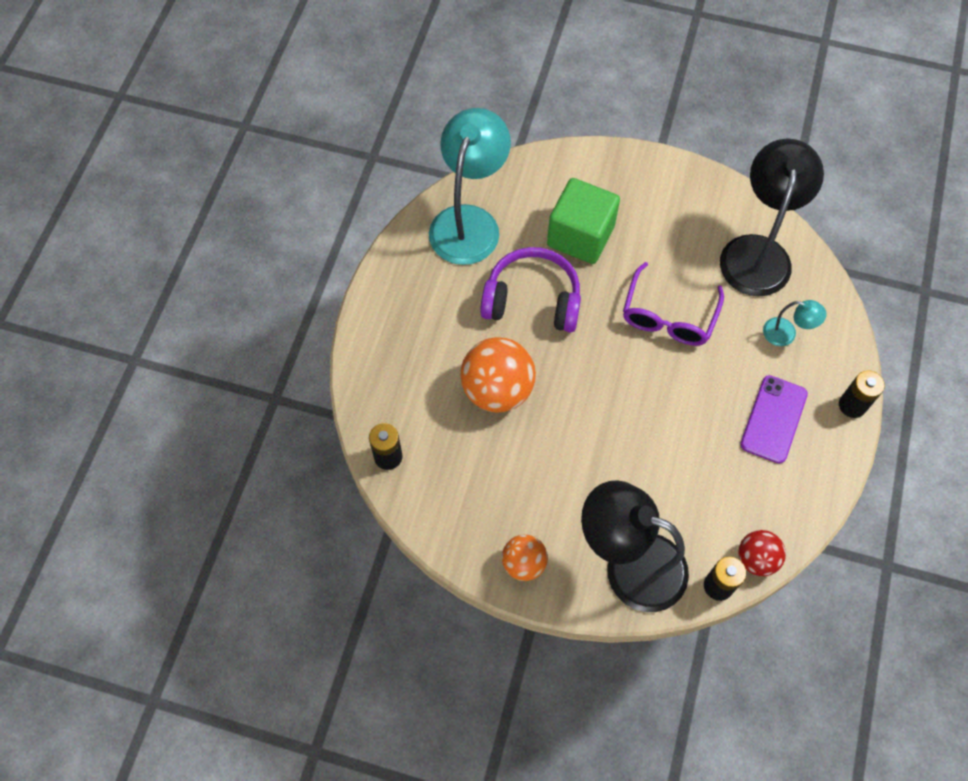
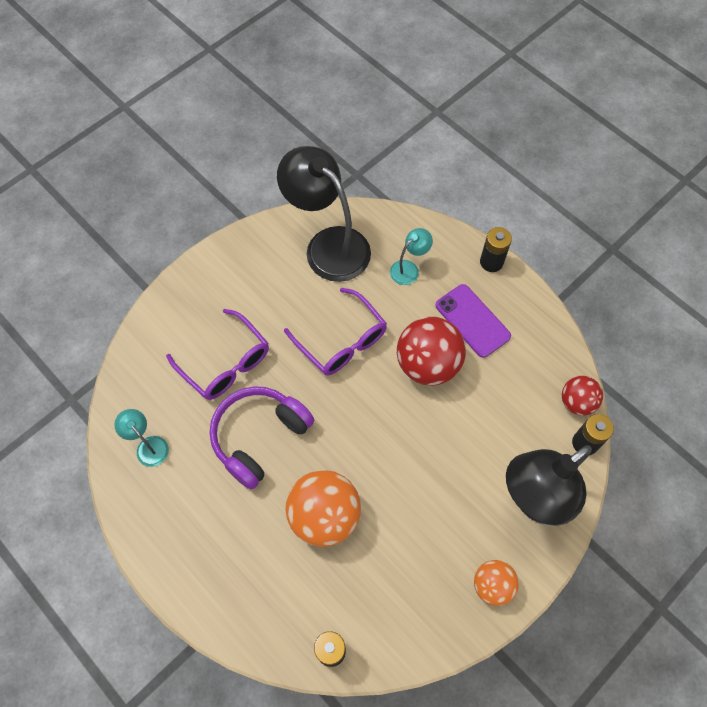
camera: 60 degrees left, 0 degrees up
(469, 222) = (148, 446): turquoise lamp -> turquoise lamp, size x0.44
(580, 236) = (225, 363): green cube -> purple glasses
(698, 402) = (428, 364): none -> red ball

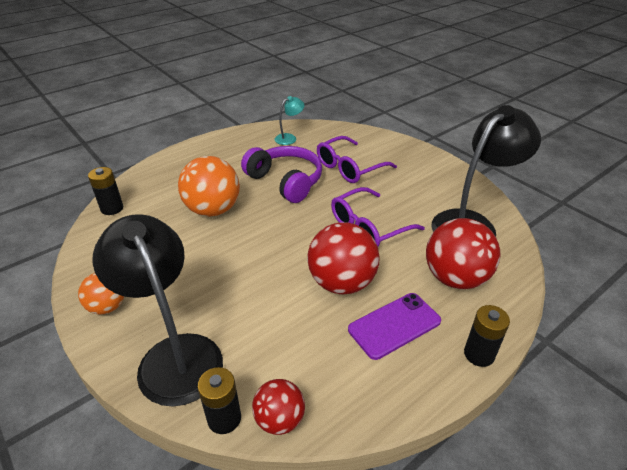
camera: 95 degrees right, 25 degrees down
(409, 268) = (455, 278): turquoise lamp -> red ball

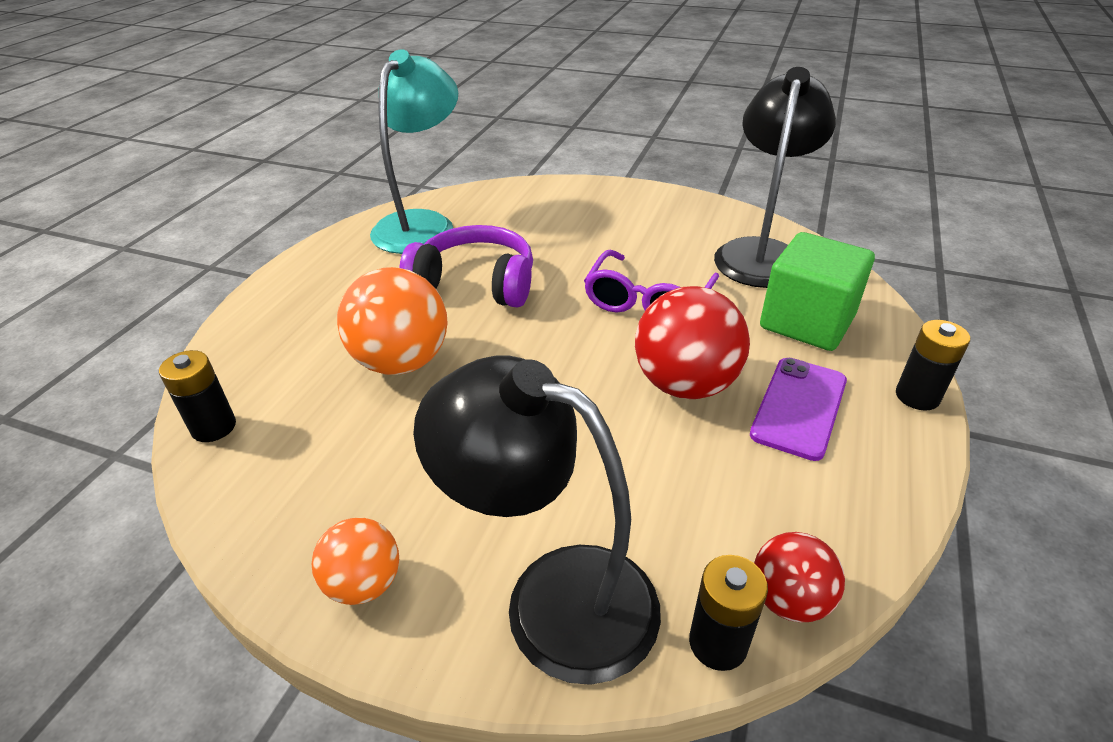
camera: 30 degrees left, 0 degrees up
(289, 138) = (422, 224): turquoise lamp -> turquoise lamp, size x2.25
(349, 168) = (547, 237): purple glasses -> none
(455, 278) = (807, 322): red ball -> green cube

